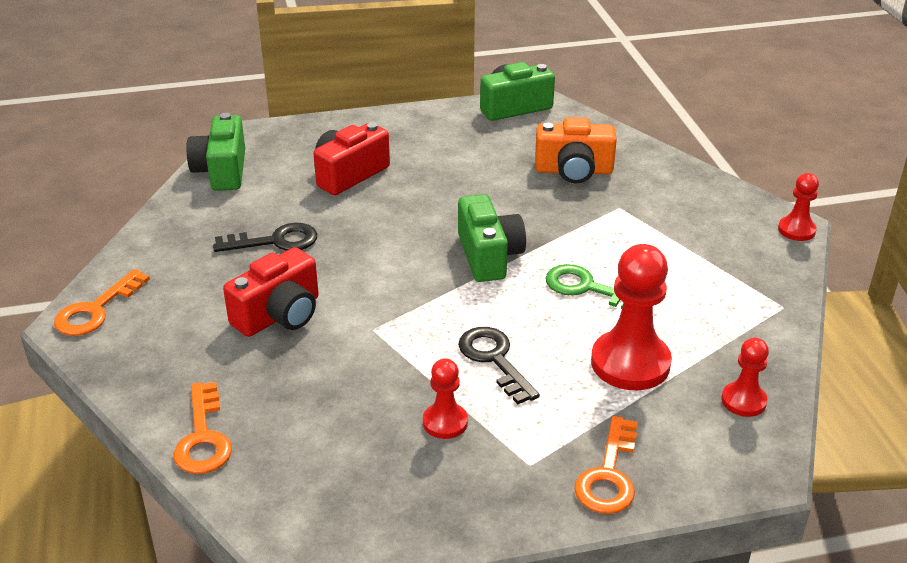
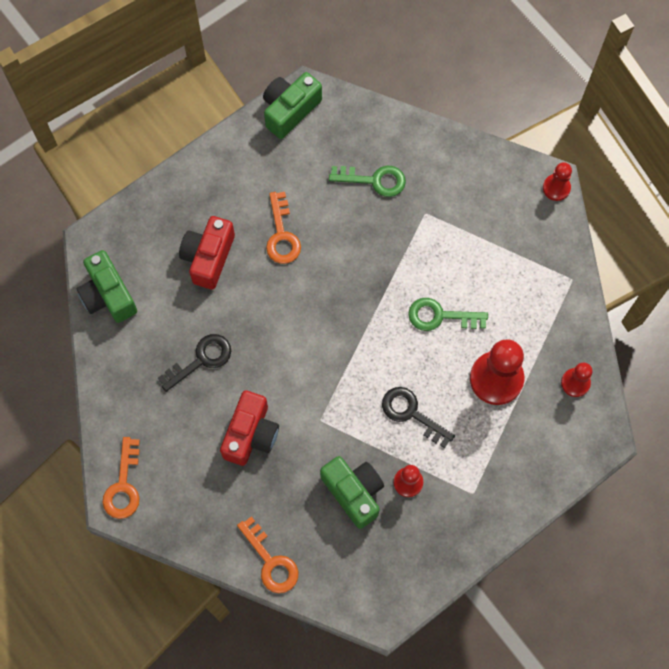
camera: 25 degrees left, 35 degrees up
(488, 256) = (359, 310): green camera -> green camera (354, 492)
(574, 171) = (374, 180): orange camera -> green key
(609, 475) = (520, 481): orange key -> orange key (282, 235)

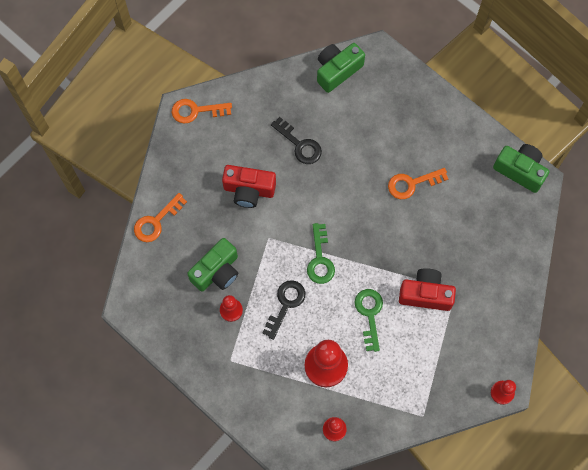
camera: 80 degrees right, 0 degrees up
(208, 257) = (382, 134): red camera -> red camera (425, 294)
(374, 180) = (474, 245): green key -> green key (320, 259)

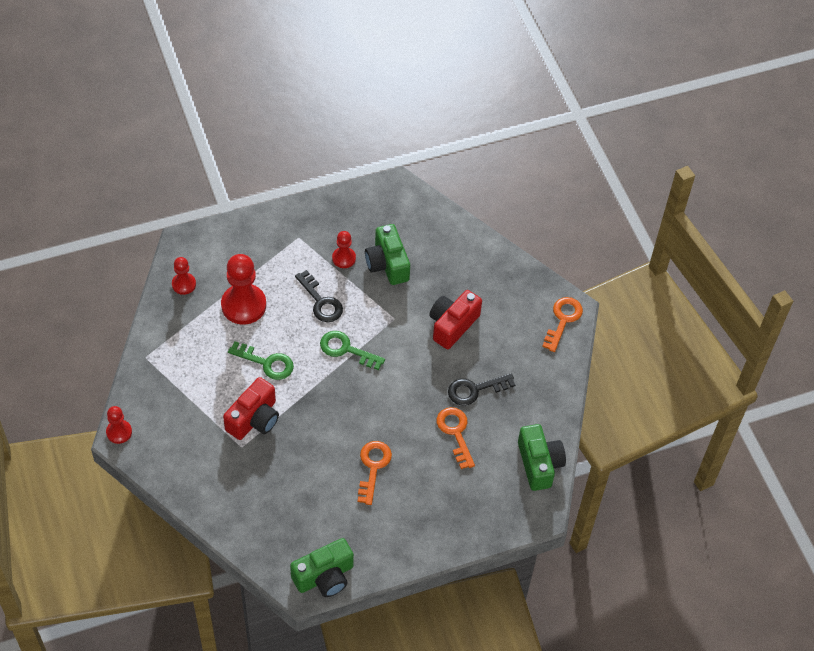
camera: 115 degrees right, 15 degrees down
(156, 221) = (466, 240): orange key -> orange key (455, 433)

